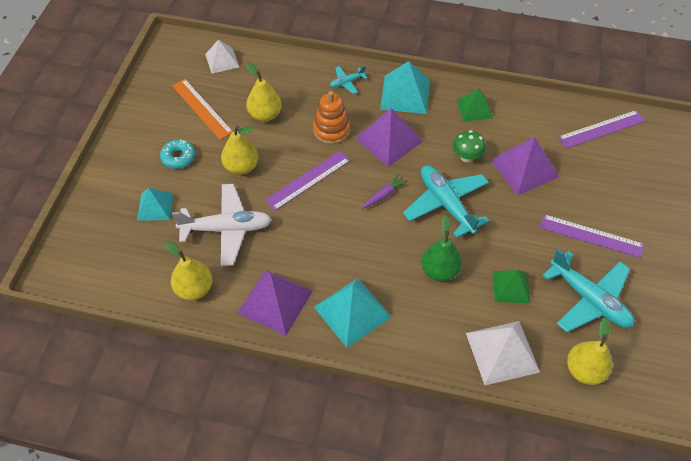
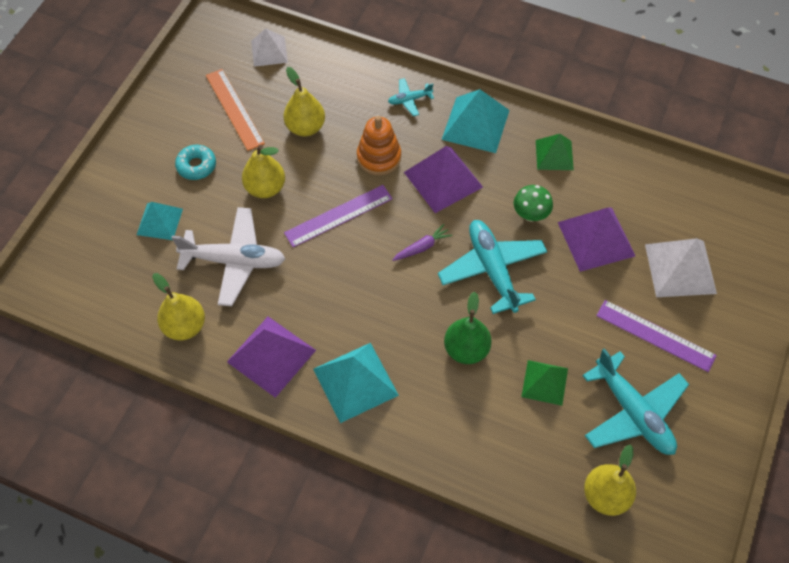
camera: 10 degrees right, 5 degrees up
(502, 352) = (515, 458): white pyramid -> white pyramid (680, 268)
(601, 129) = (702, 203): purple ruler -> none

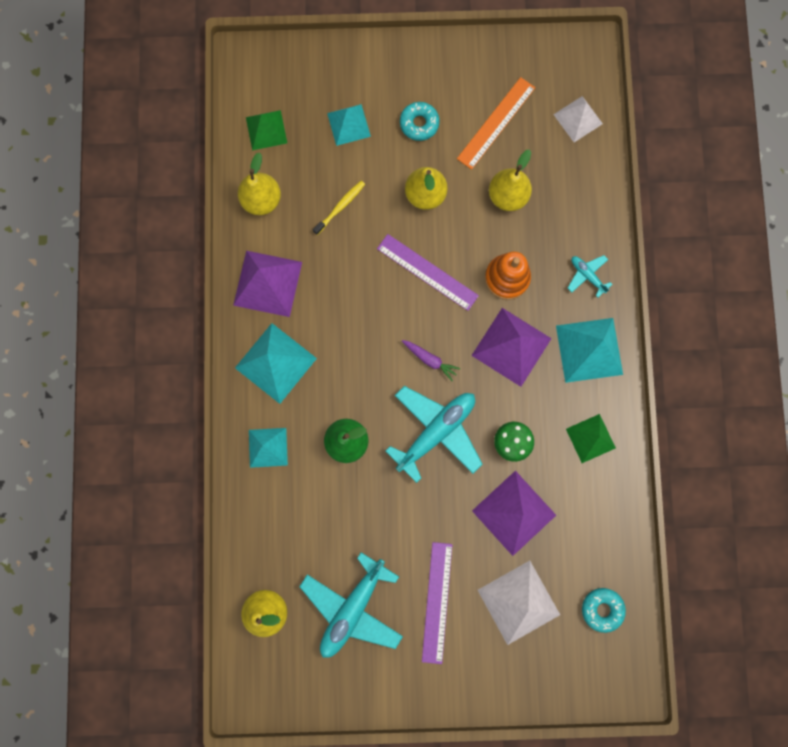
camera: 65 degrees right, 20 degrees up
(234, 261) = (340, 207): white plane -> yellow toothbrush
(437, 425) = (268, 447): none -> turquoise pyramid
(544, 382) = (346, 521): green pyramid -> green pyramid (266, 130)
(710, 207) = (602, 609): none -> turquoise donut

